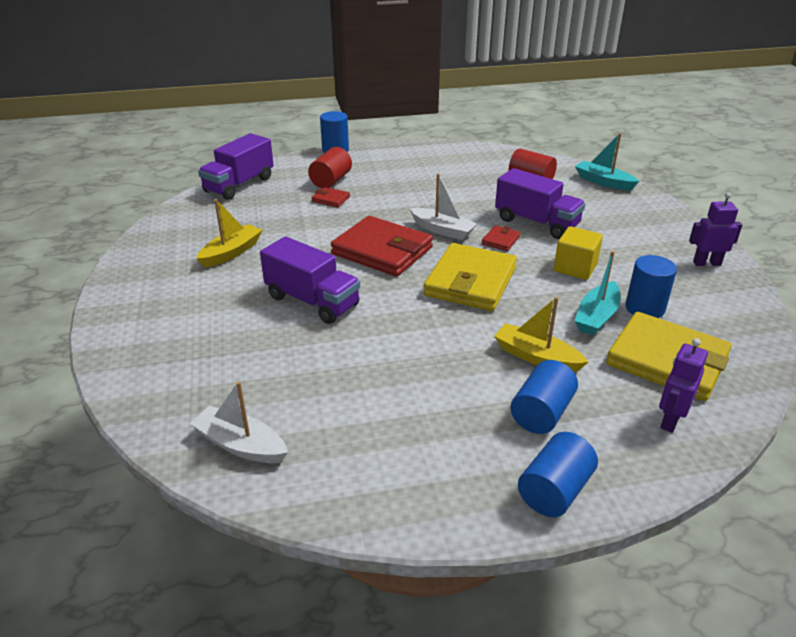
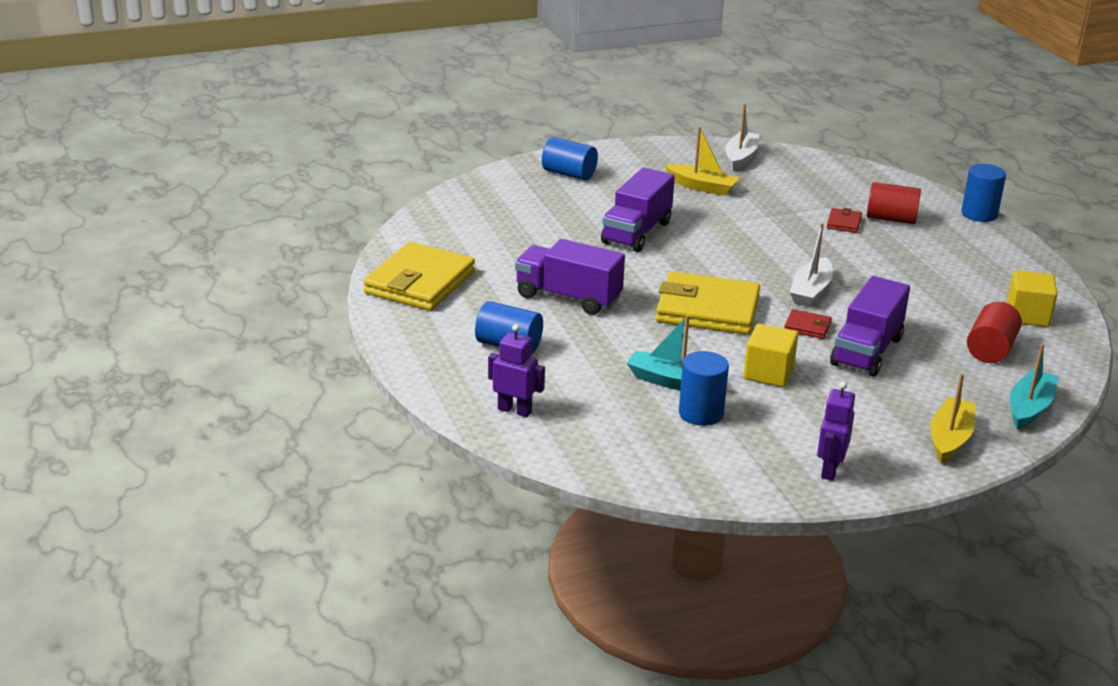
camera: 80 degrees right, 5 degrees down
(239, 185) = (844, 172): purple truck -> purple truck (568, 297)
(240, 445) = (444, 225): white boat -> white boat (740, 157)
(382, 251) = (745, 259): red wallet -> none
(485, 161) = (1027, 316): none -> yellow cube
(536, 357) = (588, 345): yellow boat -> yellow boat (950, 439)
(554, 490) = (419, 348): blue cylinder -> blue cylinder (569, 174)
(667, 360) = (607, 418): yellow wallet -> yellow wallet (420, 283)
(706, 263) = (829, 470): purple robot -> purple robot turned 150 degrees counterclockwise

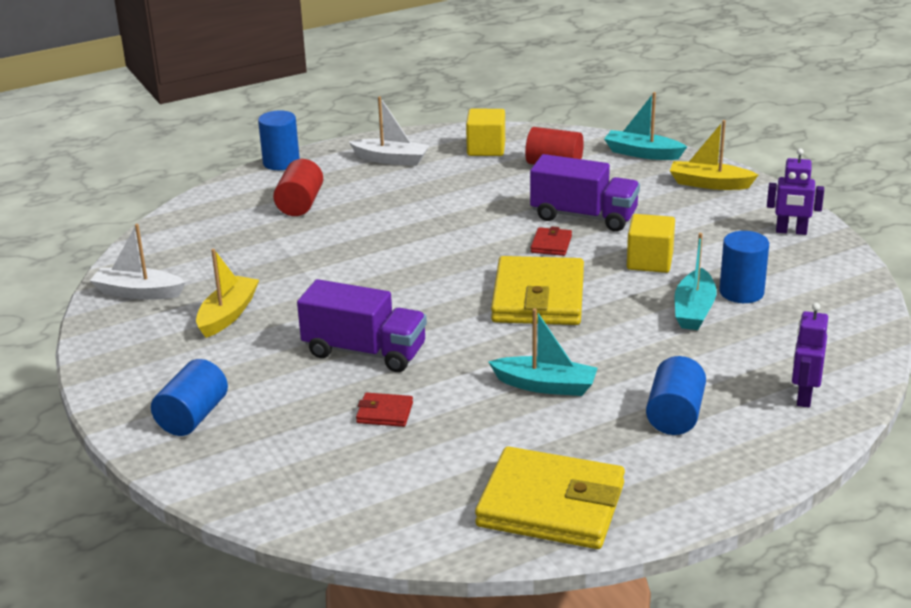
camera: 95 degrees left, 0 degrees up
(568, 297) = (546, 385): purple truck -> turquoise boat
(810, 291) = (476, 244): white boat -> white boat (391, 159)
(844, 223) = (314, 228): red wallet -> red wallet (384, 413)

